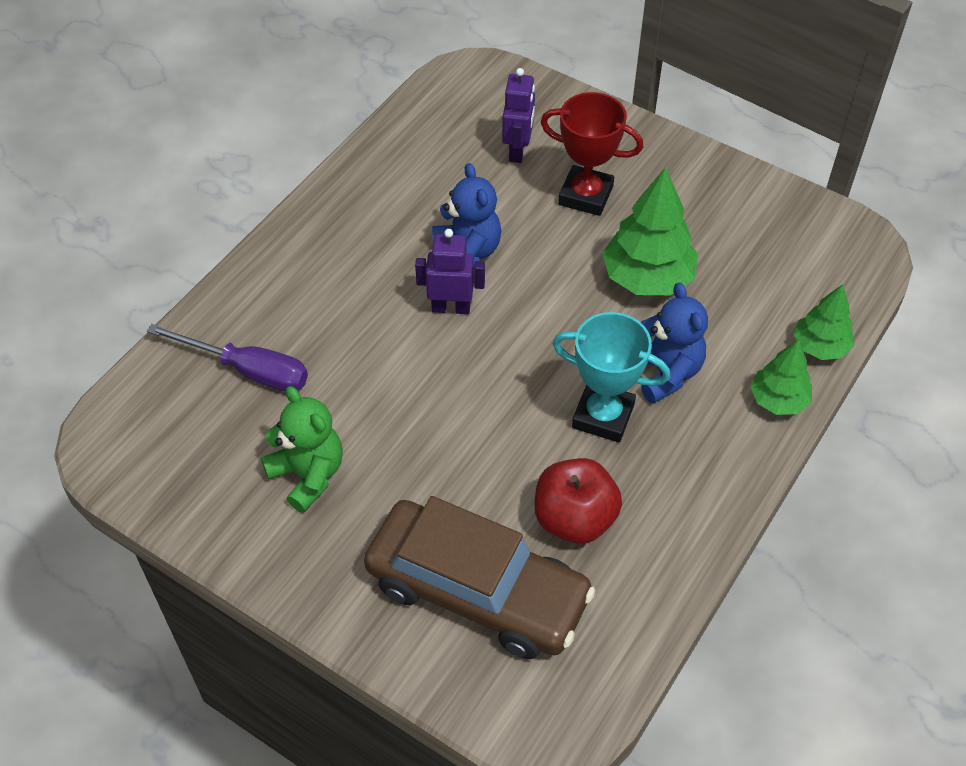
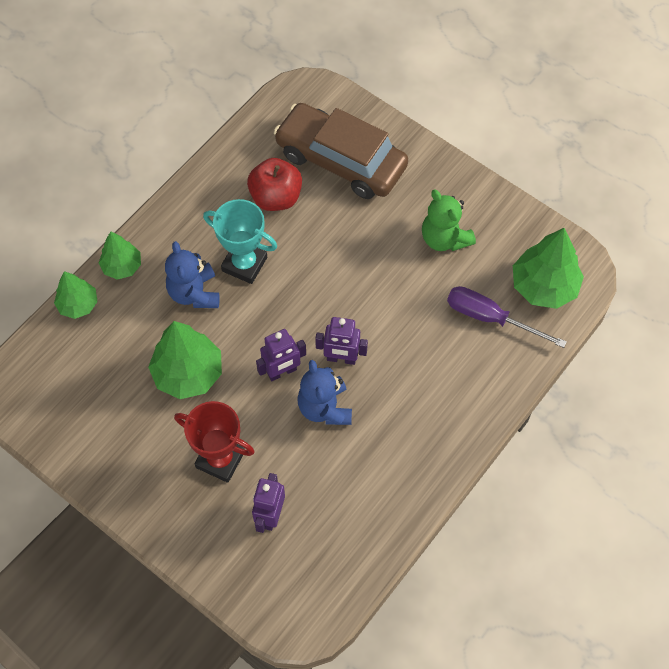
camera: 175 degrees left, 10 degrees up
(166, 417) = (544, 286): none -> green tree
(526, 288) = (282, 372): none -> purple robot

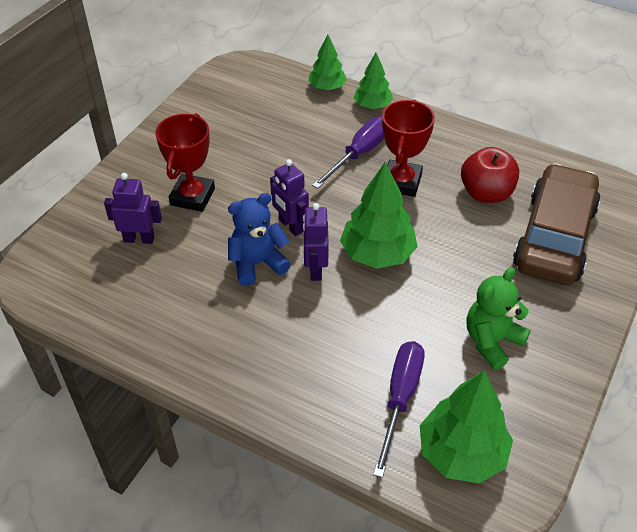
camera: 80 degrees right, 15 degrees down
(188, 373) = (275, 163): green tree -> green tree (377, 254)
(194, 293) = (359, 154): blue teddy bear -> purple screwdriver
(244, 264) = (401, 182): turquoise trophy -> red trophy

